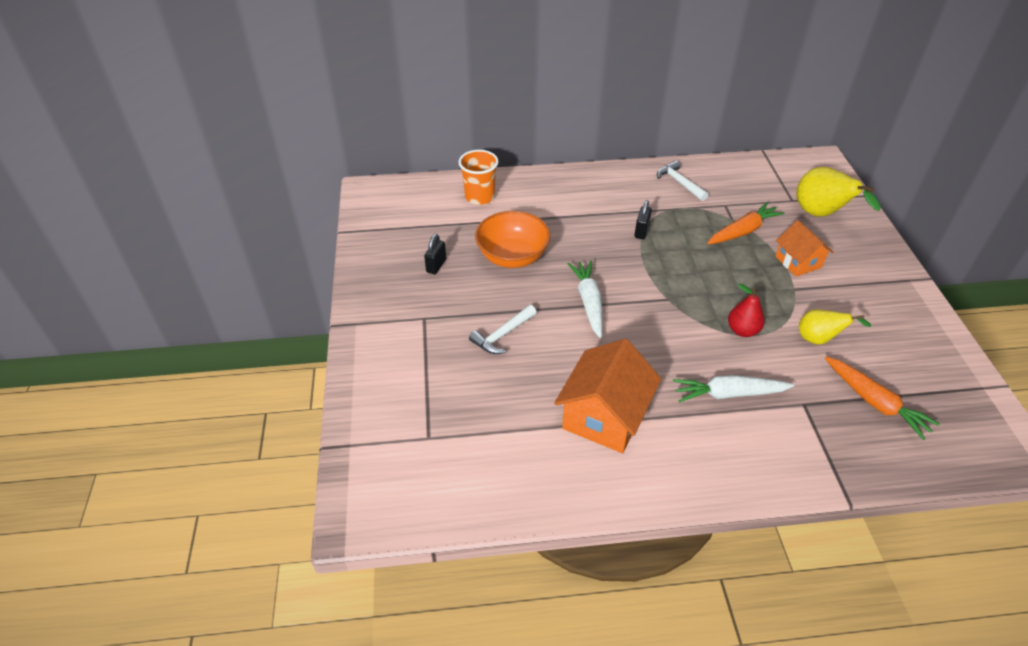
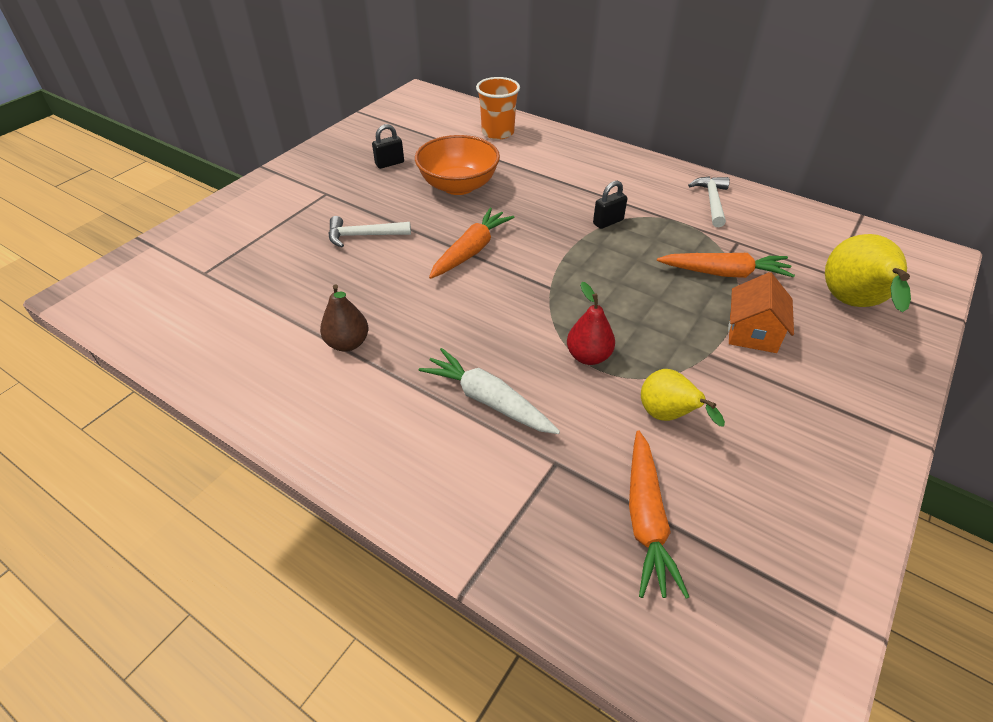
camera: 40 degrees right, 0 degrees up
(589, 302) = (471, 251): white carrot -> orange carrot
(604, 416) = (348, 343): orange house -> brown pear

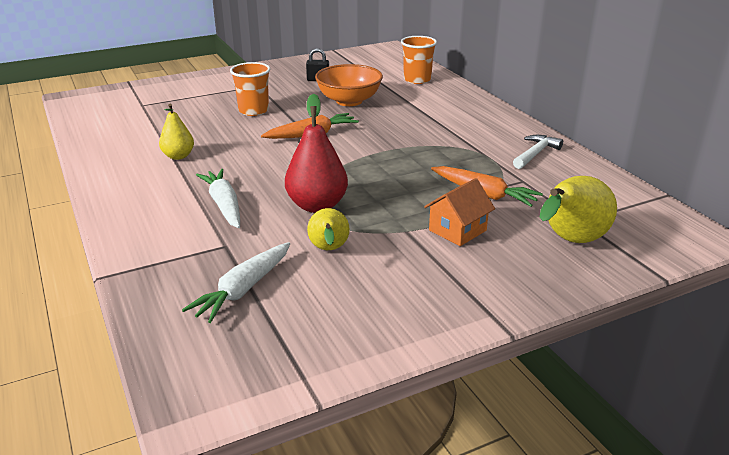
camera: 30 degrees right, 15 degrees down
(348, 343) = (178, 156): brown pear -> yellow pear
(363, 235) = (253, 111): white hammer -> orange cup
(588, 356) = (317, 205): red pear -> red pear, size x1.63
(608, 222) = (432, 144): black padlock -> none
(646, 520) = (243, 289): orange carrot -> white carrot

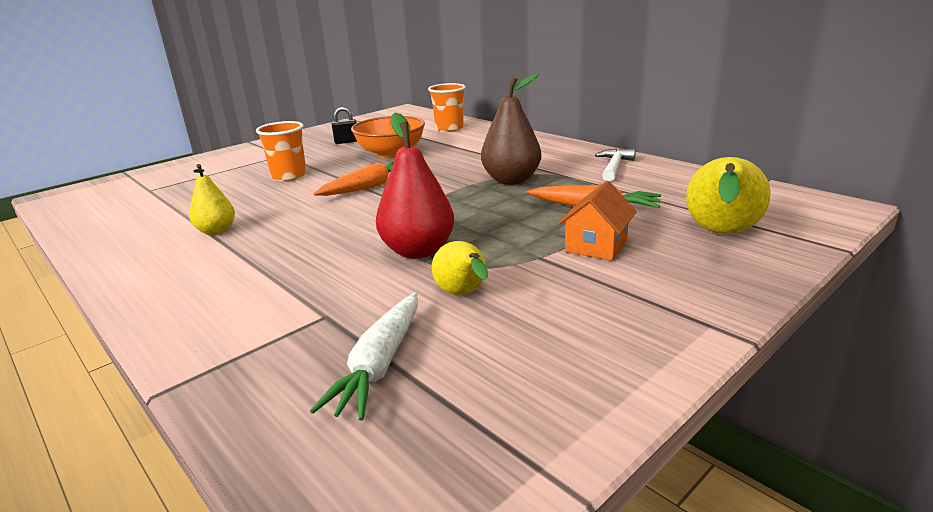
camera: 15 degrees left, 5 degrees down
(224, 205) = (301, 271): white carrot -> none
(434, 151) = (511, 180): none -> brown pear

